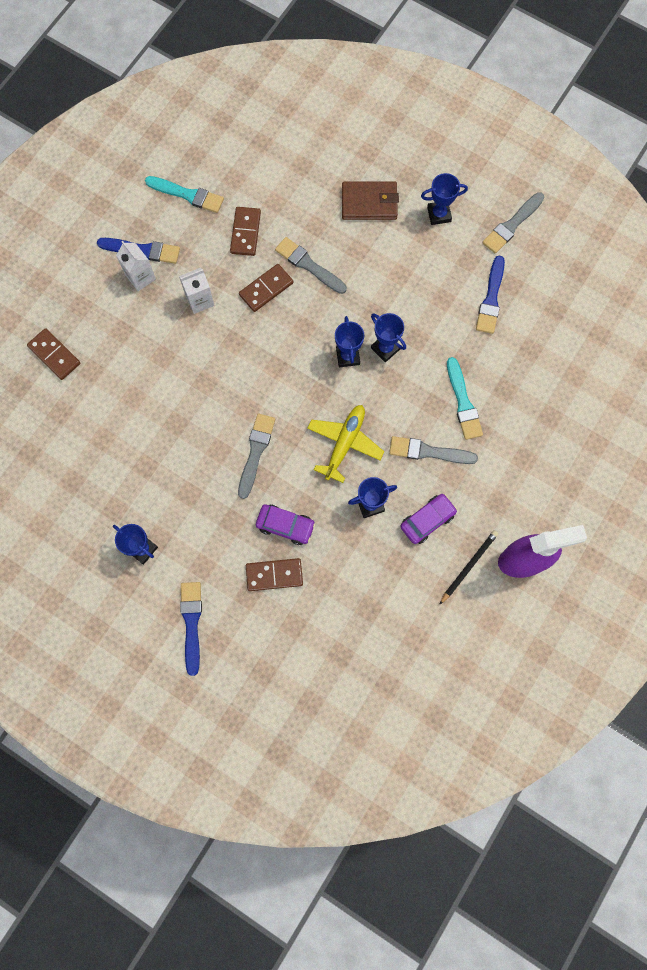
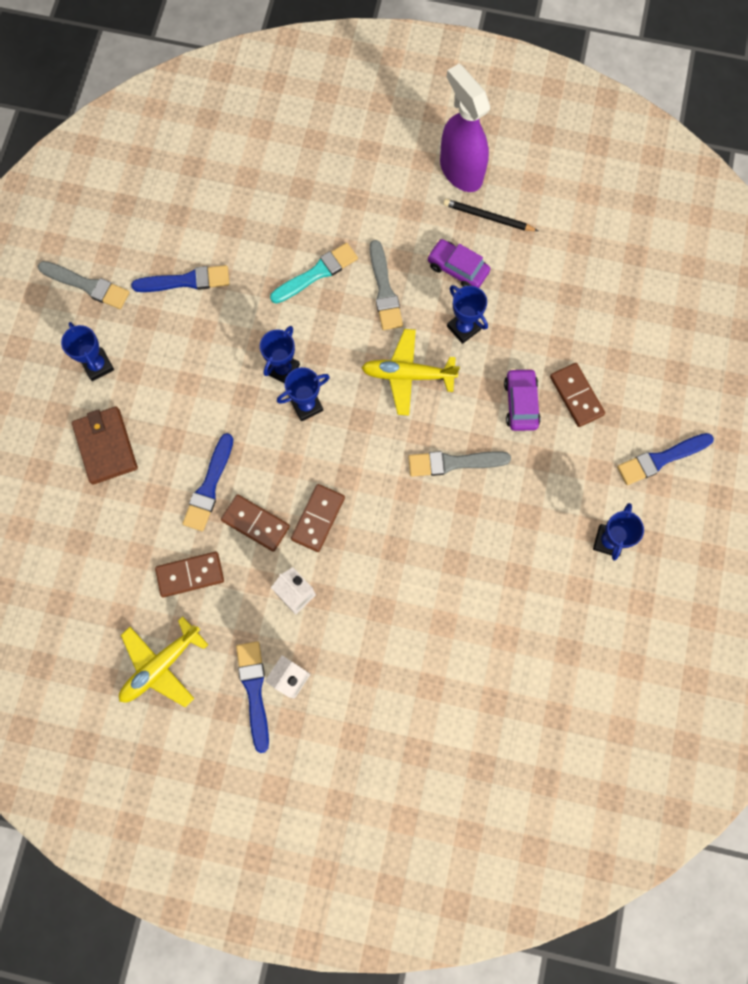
camera: 110 degrees left, 0 degrees up
(54, 355) = (427, 740): brown domino -> brown domino (318, 518)
(187, 195) = (161, 665): turquoise brush -> yellow plane
(308, 265) = (209, 486): grey brush -> blue brush

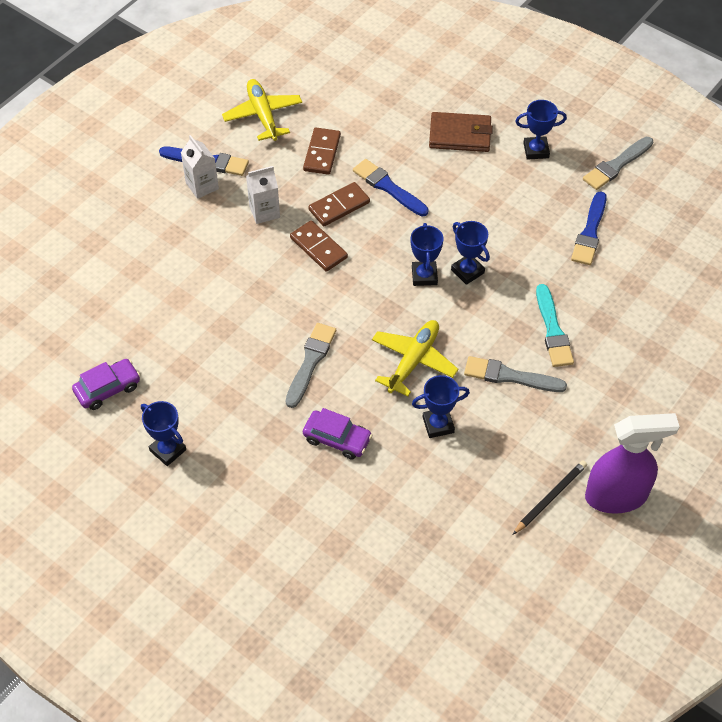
camera: 115 degrees right, 20 degrees down
(457, 269) = (504, 446): purple car -> purple car (108, 389)
(576, 396) = (319, 489): brown domino -> none
(661, 459) = (215, 532): blue brush -> none

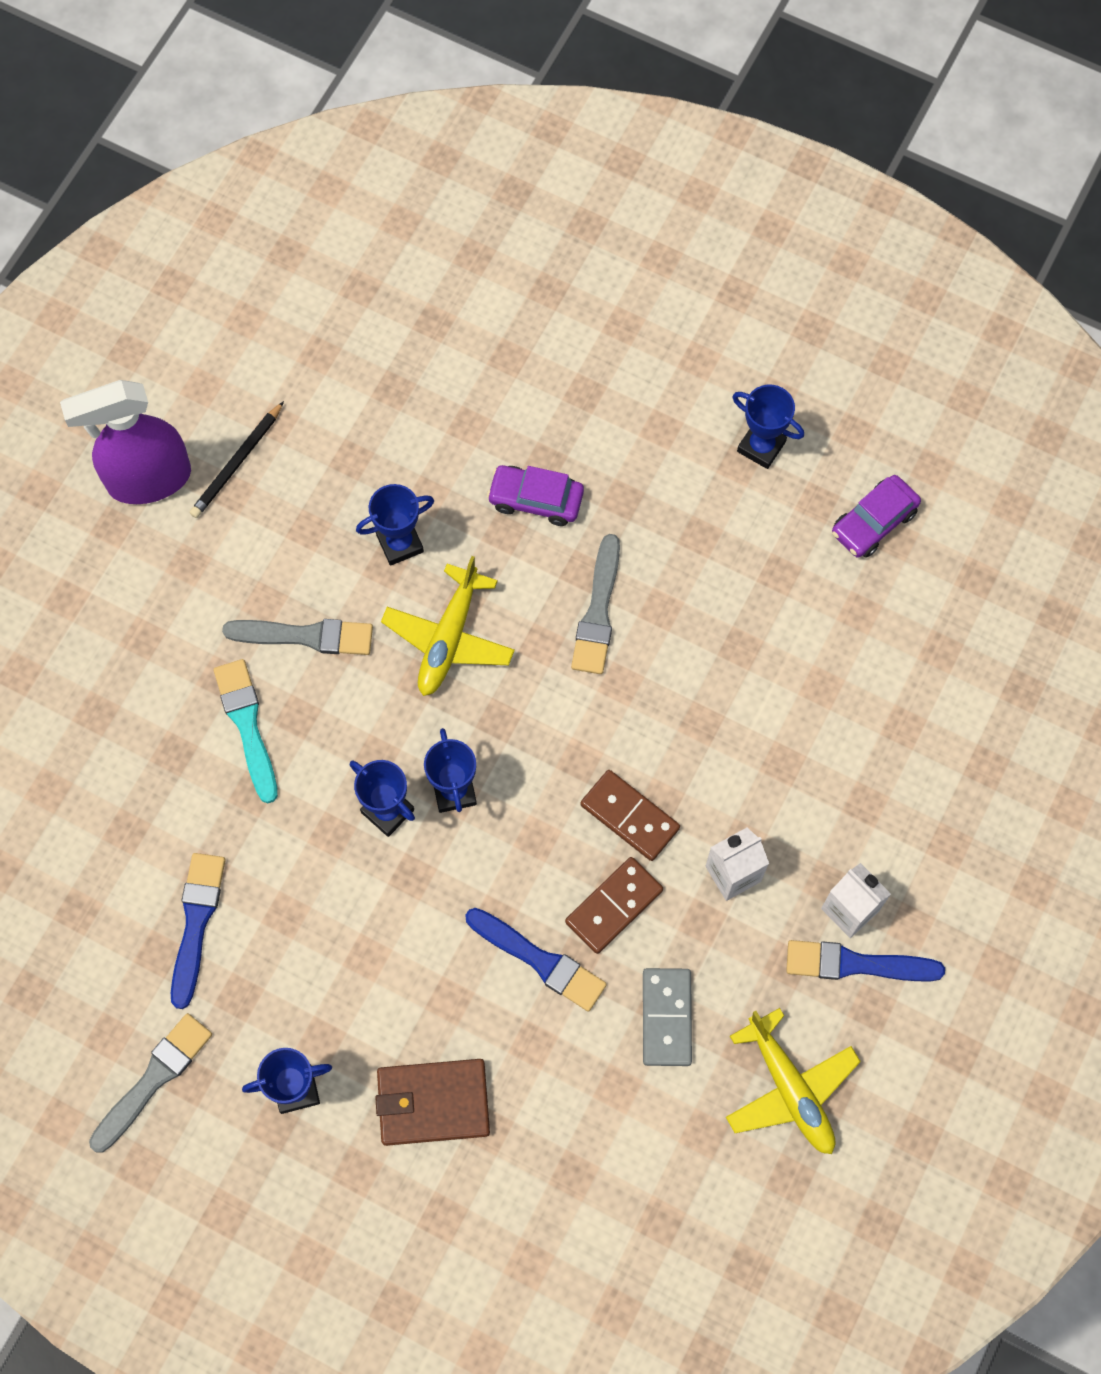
camera: 170 degrees right, 15 degrees up
(322, 153) = (667, 1018): brown domino -> grey domino

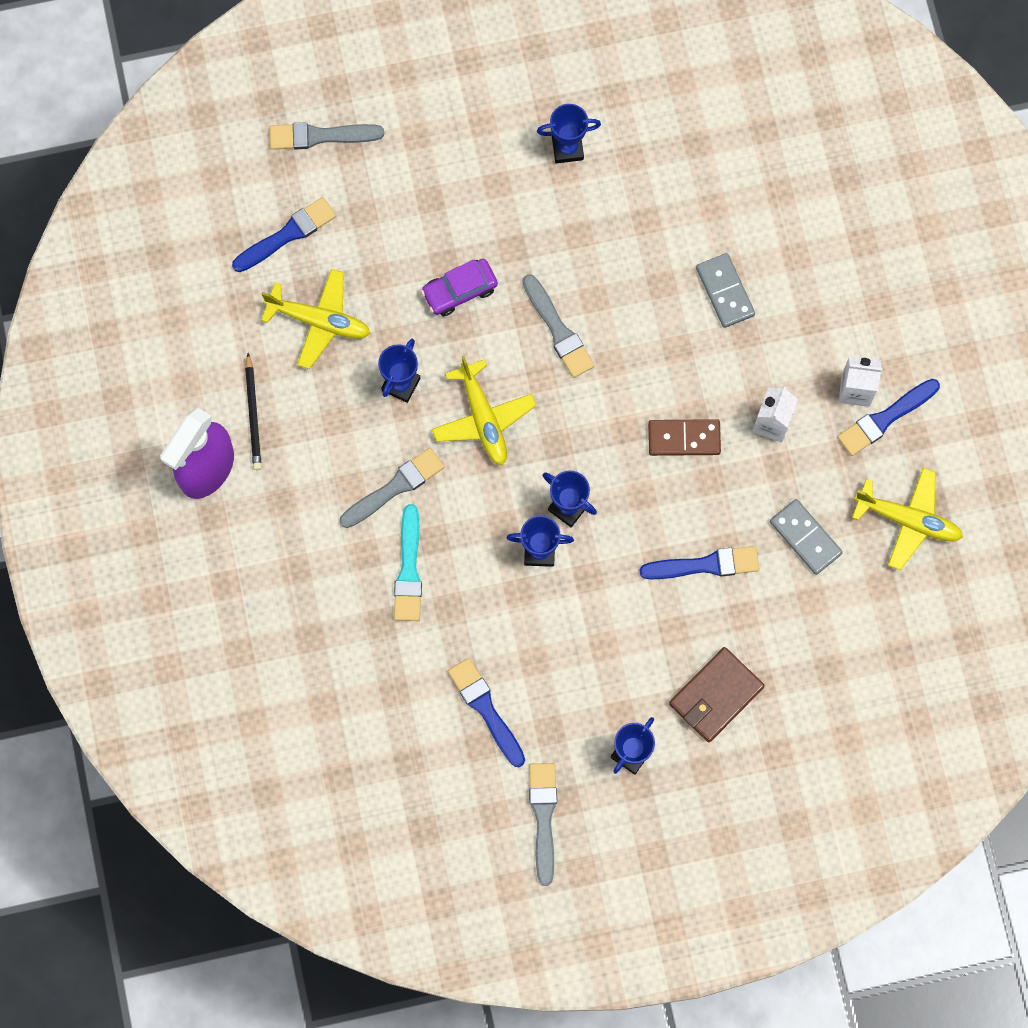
camera: 40 degrees left, 5 degrees up
(247, 725) = (409, 569): turquoise brush -> turquoise brush turned 120 degrees counterclockwise
(377, 425) = (319, 321): none -> yellow plane
(420, 323) = (287, 234): none -> blue brush
(532, 258) = (320, 136): none -> grey brush
(614, 906) = (720, 498): brown domino -> none
(798, 704) = (724, 291): none -> grey domino
(874, 522) = (675, 143): purple car -> none

